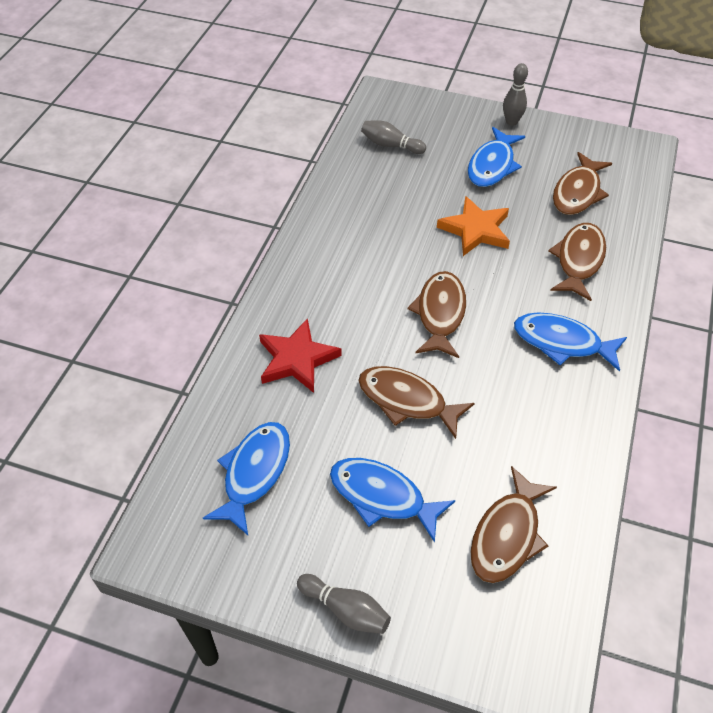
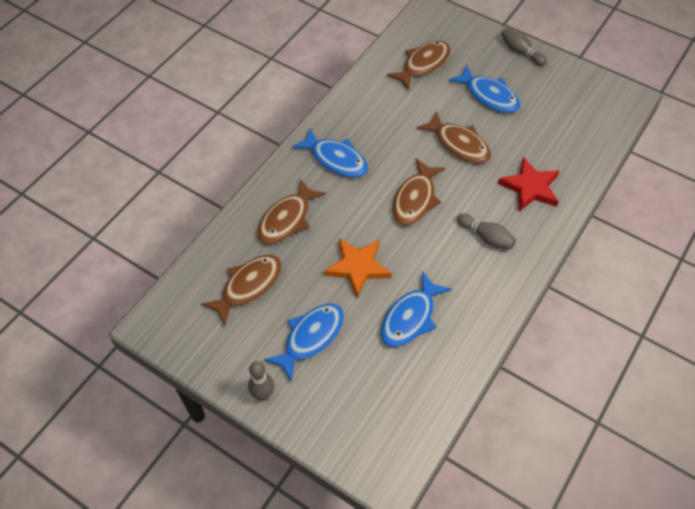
camera: 165 degrees left, 5 degrees up
(254, 473) = (566, 123): blue fish -> blue fish (410, 317)
(390, 145) = (402, 391): grey bowling pin -> grey bowling pin (486, 237)

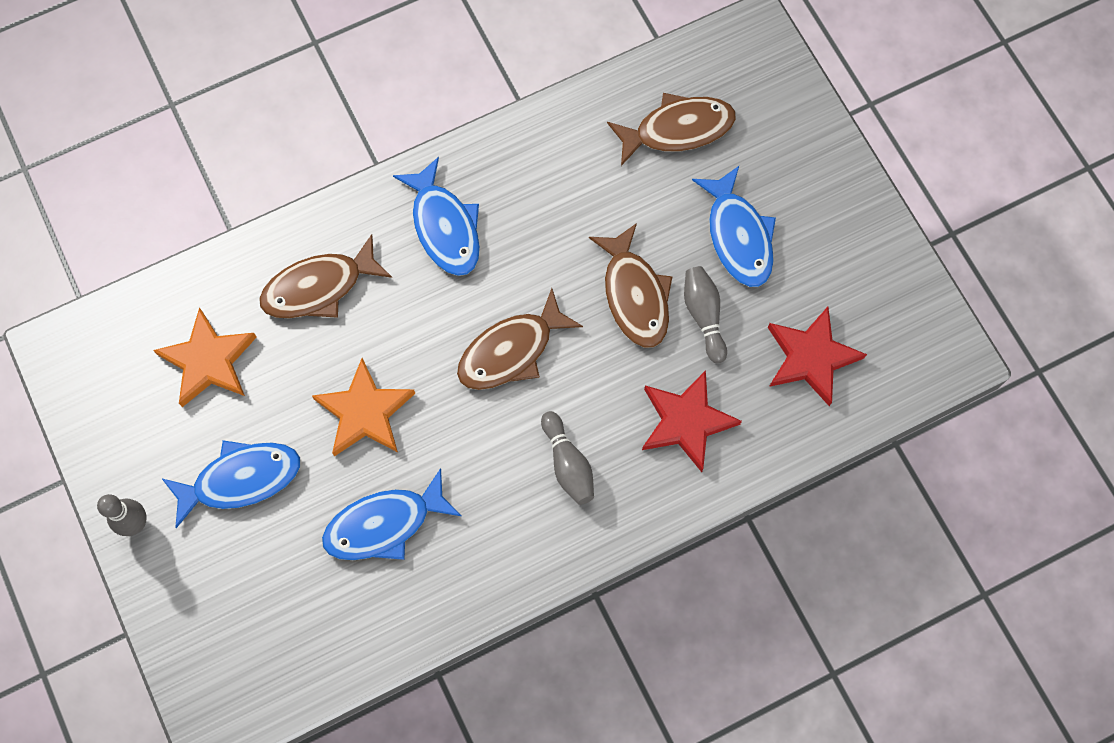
camera: 30 degrees right, 15 degrees up
(248, 286) = (208, 361): brown fish -> orange star
(520, 51) = (844, 183): grey bowling pin -> grey bowling pin (704, 315)
(566, 130) = (811, 357): none -> red star

